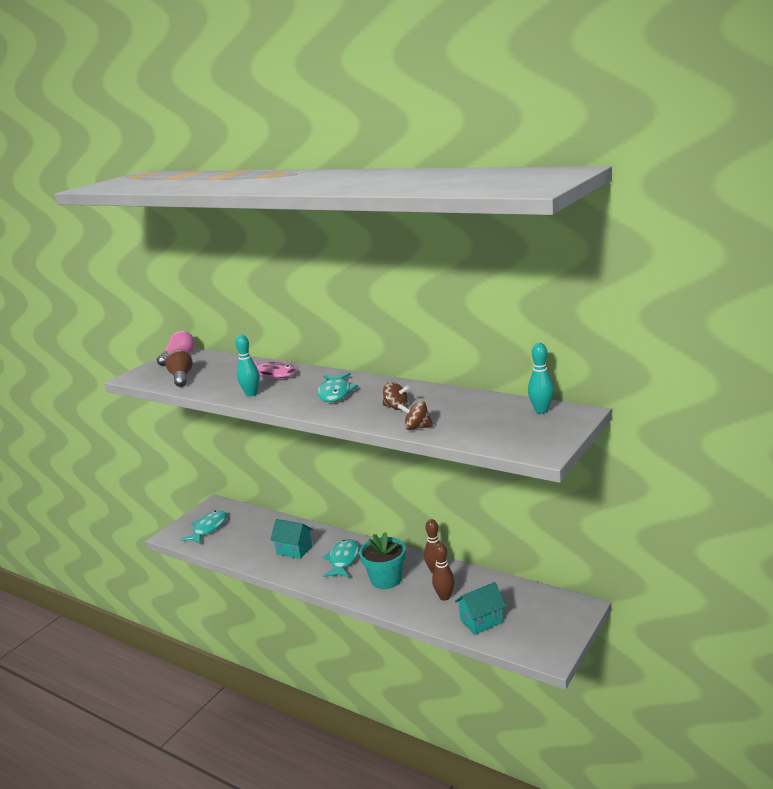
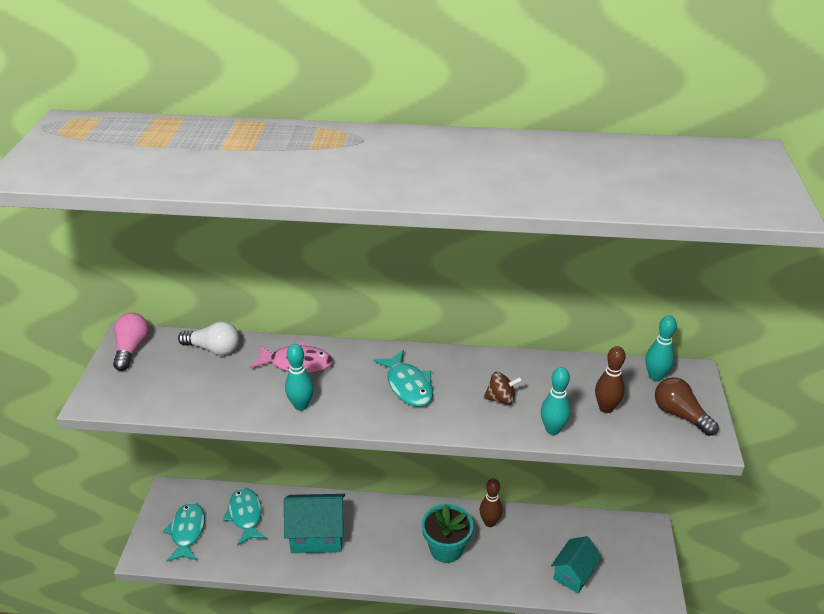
camera: 30 degrees left, 15 degrees up
(181, 378) = (172, 390): brown light bulb -> brown light bulb (680, 415)
(227, 362) = (214, 349): none -> white light bulb
(294, 550) = (317, 535): turquoise house -> turquoise house, size x1.50
(343, 560) = (383, 534): turquoise fish -> turquoise fish (245, 515)
(417, 428) = (552, 429): brown spinning top -> turquoise bowling pin
(444, 597) = (519, 554): brown bowling pin -> brown bowling pin (606, 408)

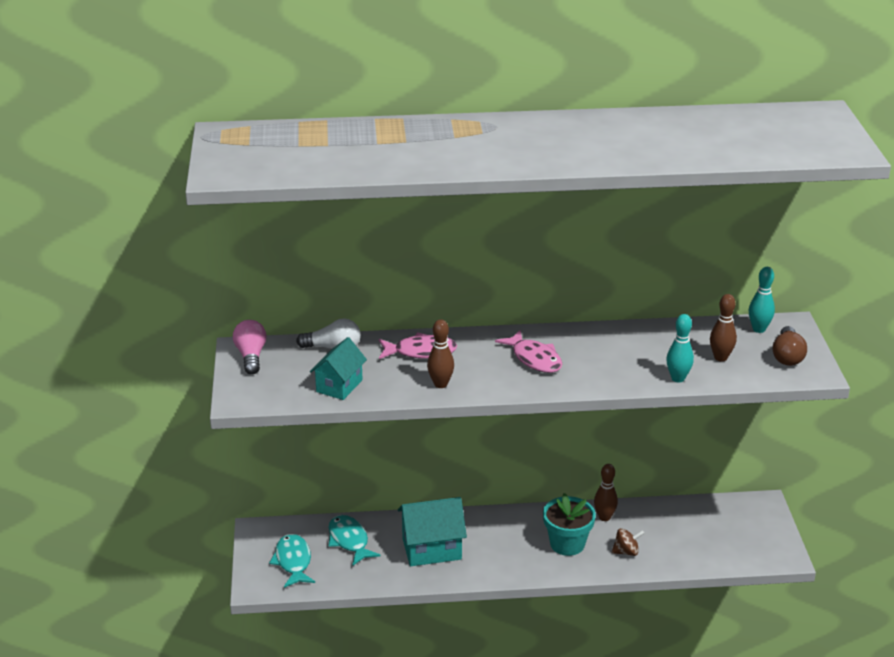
camera: 10 degrees left, 5 degrees down
(301, 405) = (440, 384): turquoise bowling pin -> brown bowling pin
(408, 385) = (534, 359): turquoise fish -> pink fish
(501, 399) = (624, 360): brown spinning top -> brown spinning top (626, 552)
(573, 574) = (699, 549): turquoise house -> turquoise house (339, 386)
(680, 415) = (787, 356): brown light bulb -> brown light bulb turned 120 degrees counterclockwise

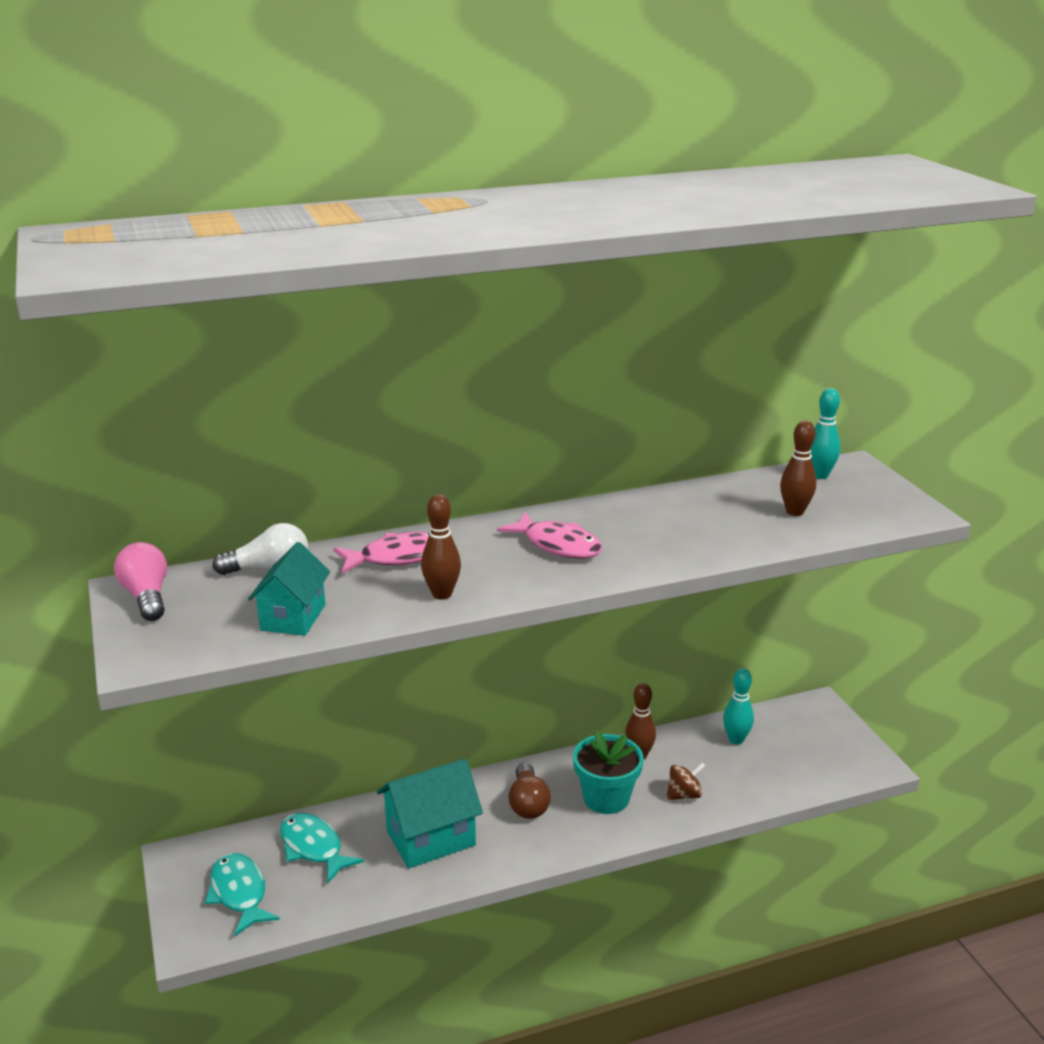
camera: 15 degrees left, 5 degrees down
(678, 378) = (757, 542): turquoise bowling pin -> turquoise bowling pin (736, 739)
(787, 356) = (873, 499): brown light bulb -> brown light bulb (528, 803)

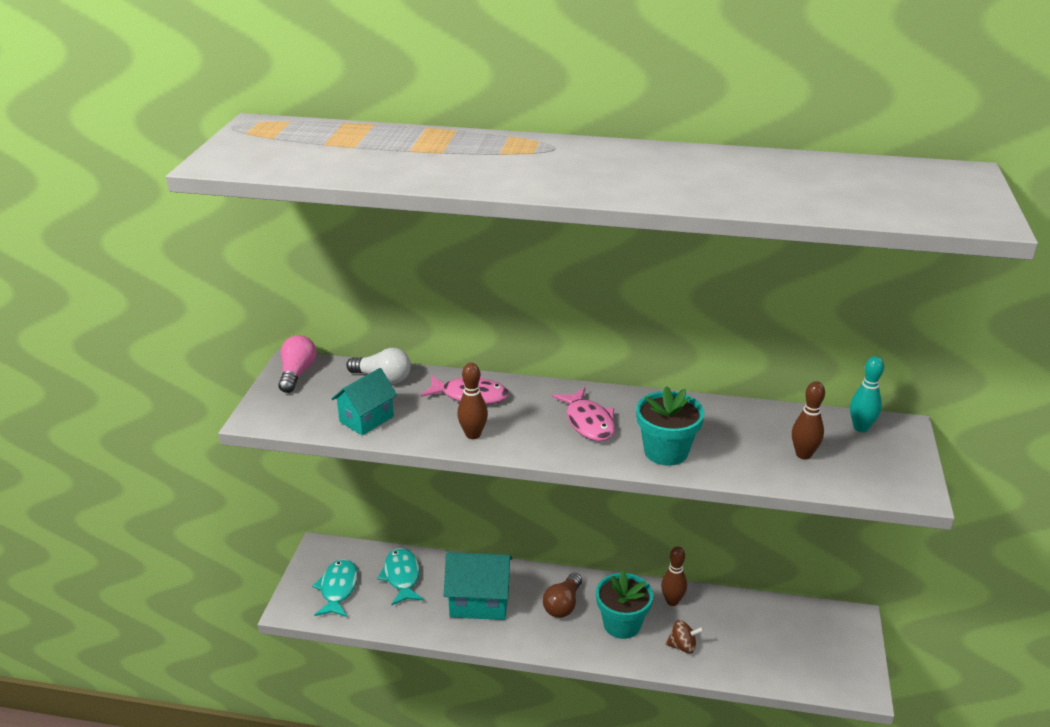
camera: 30 degrees right, 5 degrees up
(665, 548) = (666, 451): none -> turquoise flower pot
(736, 739) = (759, 619): turquoise bowling pin -> none

